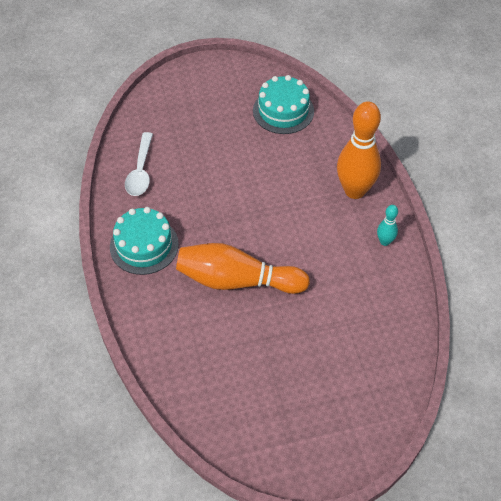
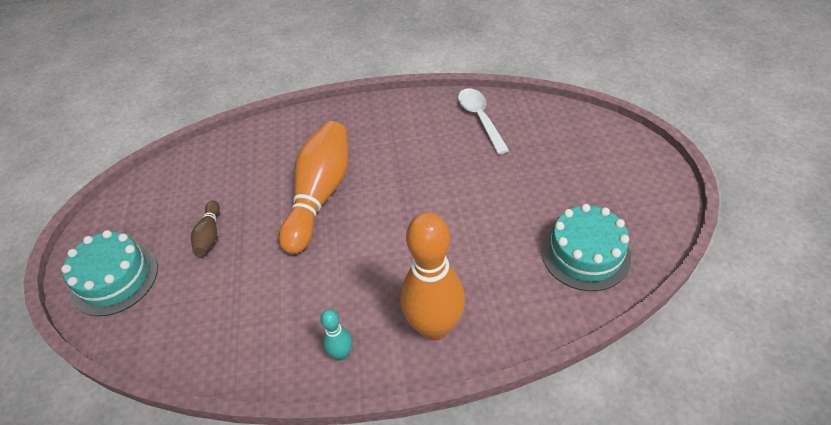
camera: 100 degrees right, 5 degrees down
(141, 171) = (480, 118): white spoon -> white spoon turned 60 degrees clockwise
(144, 245) = (380, 123): turquoise cake -> turquoise cake (114, 278)
(289, 359) = (209, 235): none -> brown bowling pin

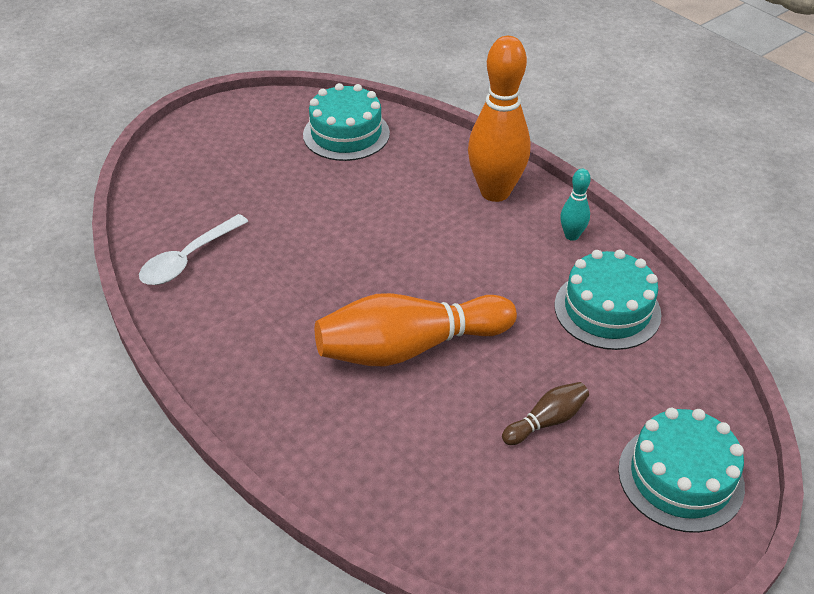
camera: 125 degrees left, 5 degrees down
(252, 326) = (607, 310): none -> turquoise cake

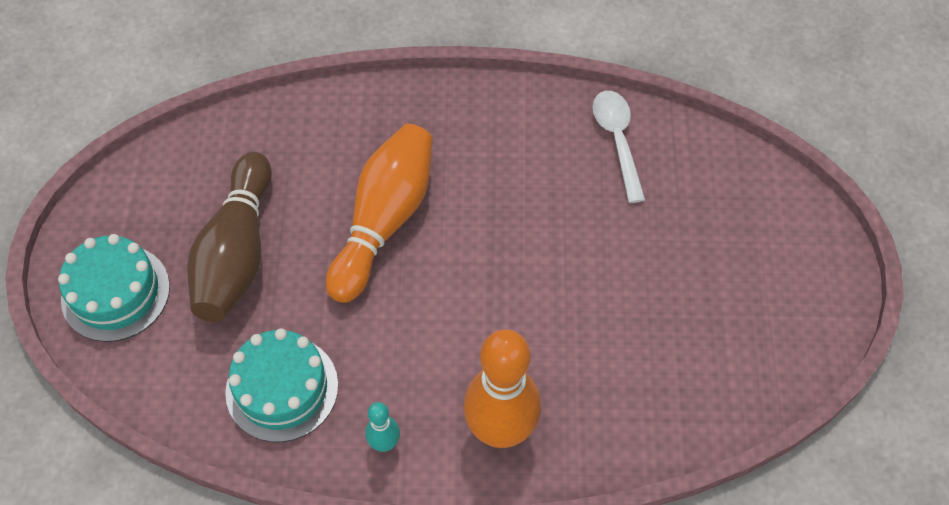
camera: 130 degrees right, 15 degrees up
(346, 134) = (707, 368): turquoise cake -> none
(546, 421) = (237, 253): brown bowling pin -> brown bowling pin, size x2.19

